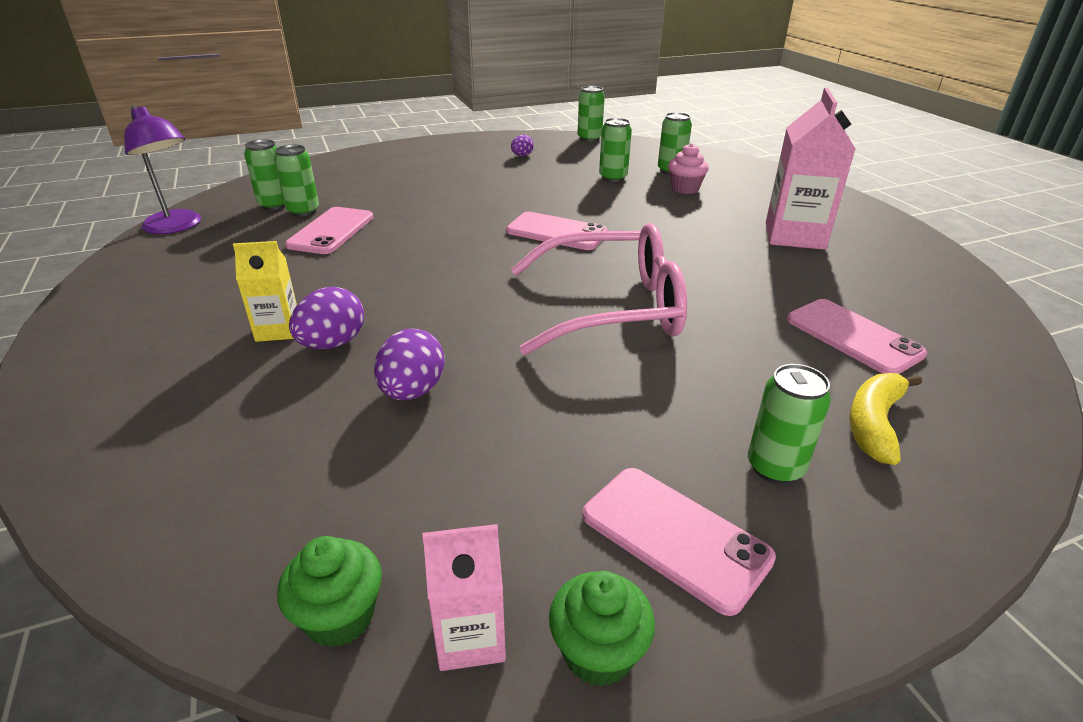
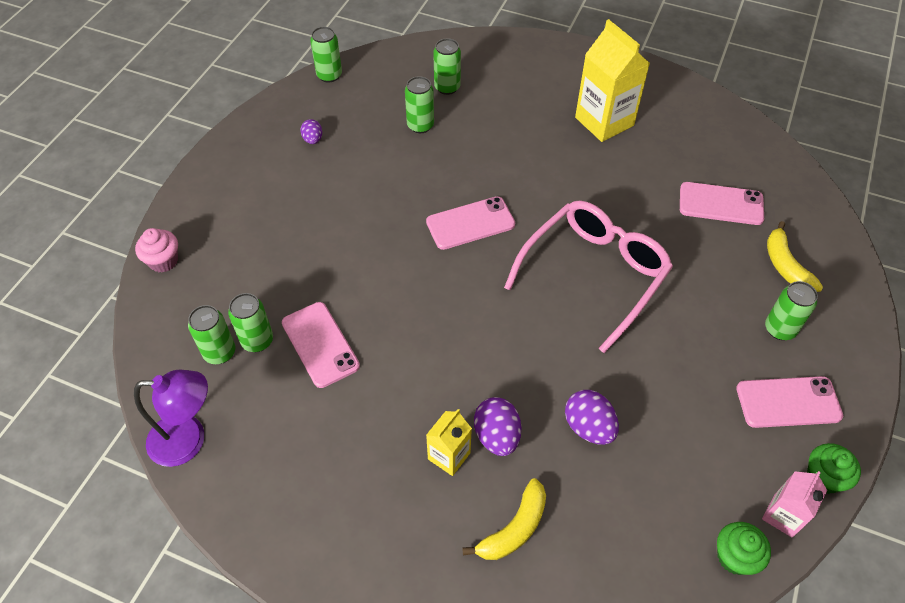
camera: 45 degrees left, 20 degrees up
(220, 405) = (514, 528): none -> yellow banana
(685, 189) = (484, 107): pink cupcake -> pink cupcake (163, 261)
(794, 236) = (604, 121): pink carton -> yellow carton

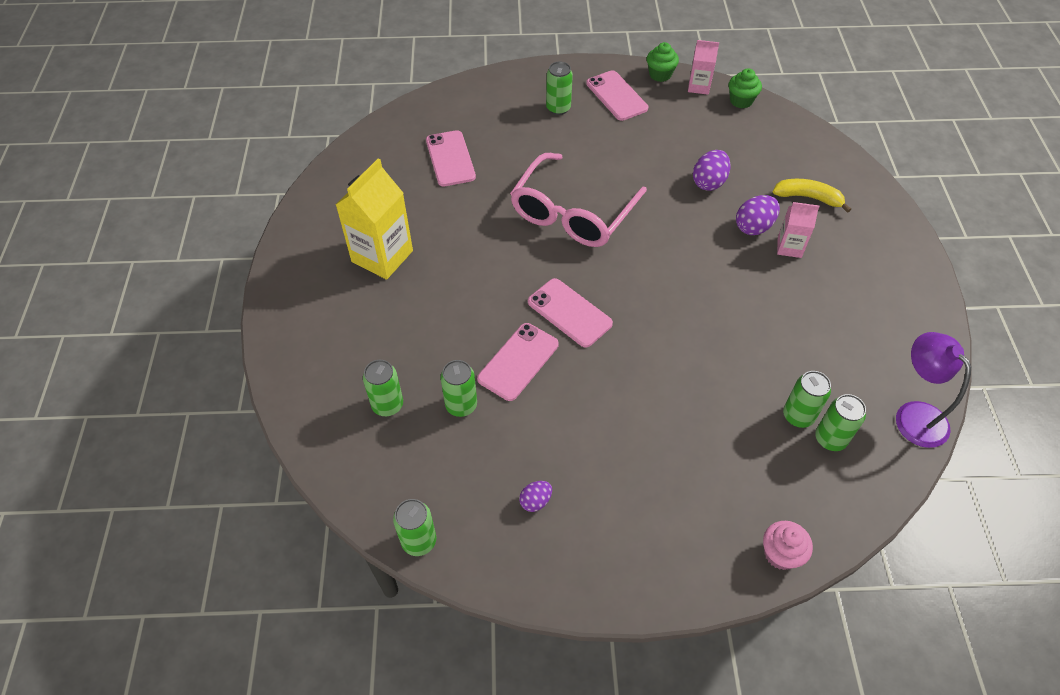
camera: 115 degrees left, 0 degrees up
(320, 344) = (766, 367): pink phone -> pink phone (518, 362)
(449, 456) = (789, 247): yellow carton -> pink carton
(595, 273) = (572, 214): pink glasses -> pink glasses turned 75 degrees counterclockwise
(785, 266) = (496, 114): yellow banana -> none

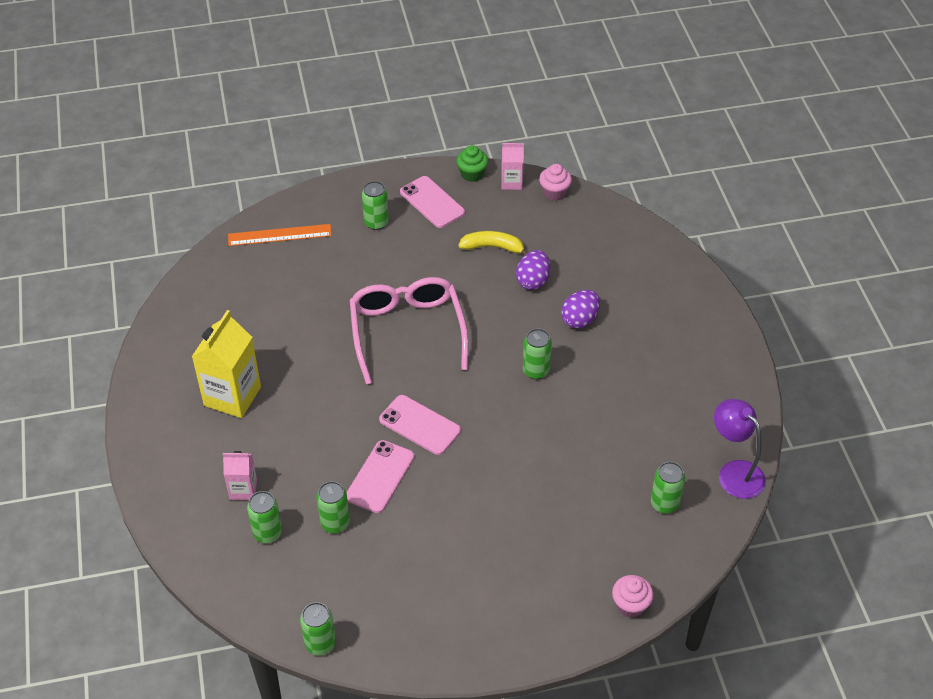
camera: 10 degrees left, 5 degrees down
(450, 158) = (279, 289): pink phone -> none
(461, 108) = (279, 235): none -> orange ruler
(535, 501) = (416, 595): purple egg -> none
(572, 214) = (407, 330): pink glasses -> pink glasses turned 150 degrees clockwise
(741, 101) = (554, 192): green cupcake -> pink cupcake
(789, 247) = (614, 335): pink carton -> pink carton (243, 489)
(798, 416) = (635, 488): green can -> green can (536, 371)
(808, 197) = (627, 284): yellow banana -> yellow banana (493, 247)

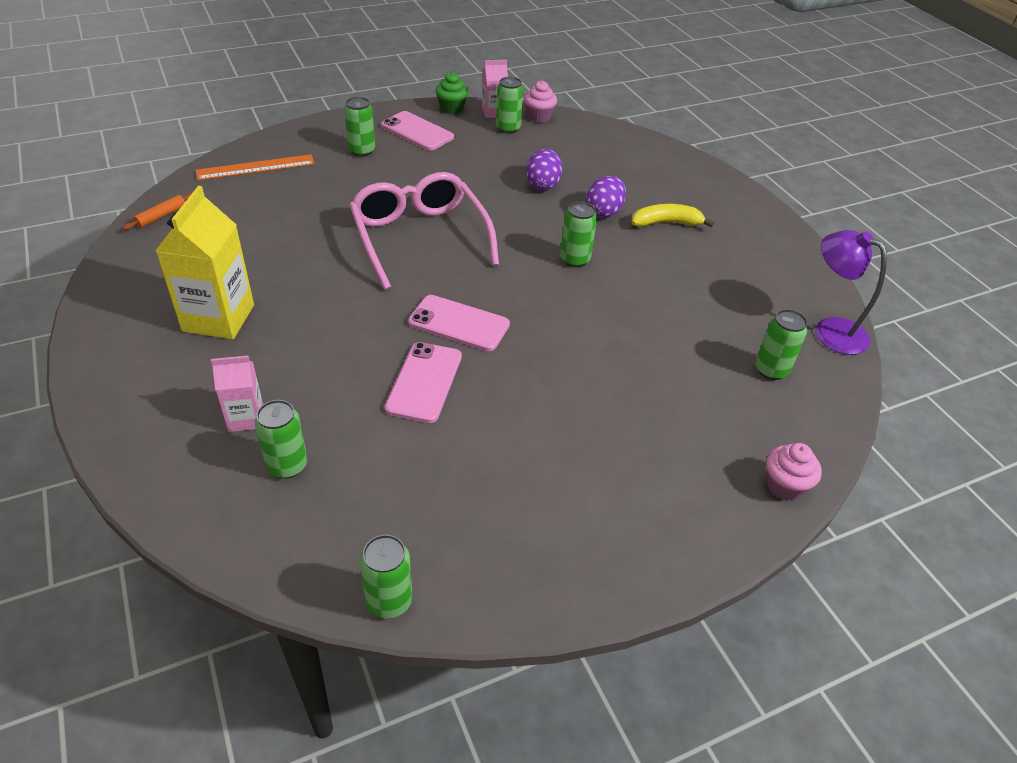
camera: 15 degrees left, 5 degrees down
(196, 284) = (161, 216): none -> orange rolling pin
(335, 523) = (378, 442): green can -> green can (508, 128)
(493, 247) = (491, 161): yellow banana -> yellow banana (666, 223)

